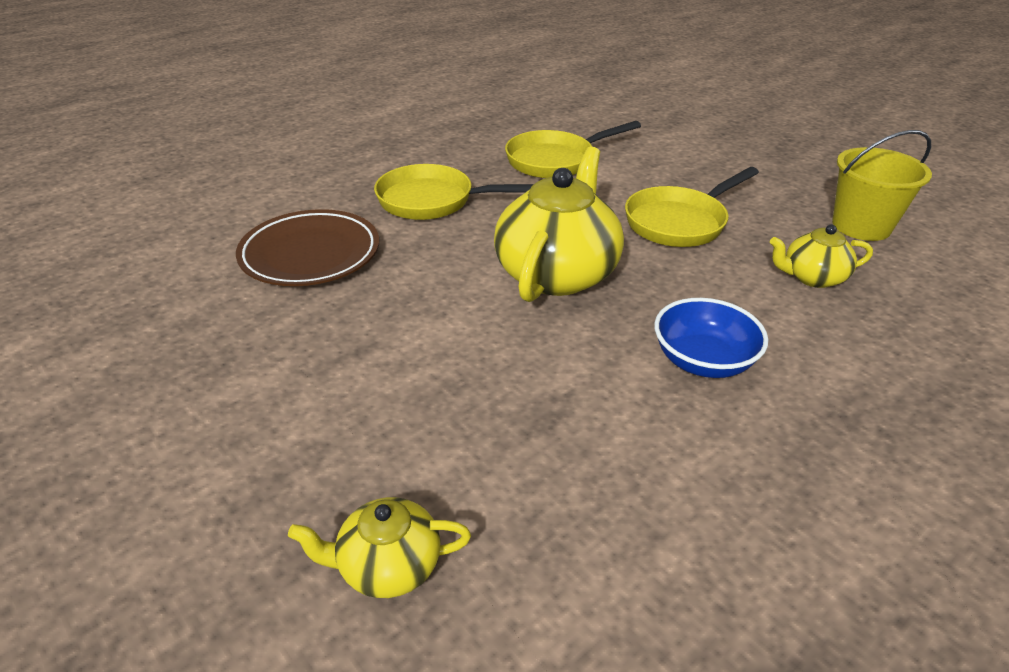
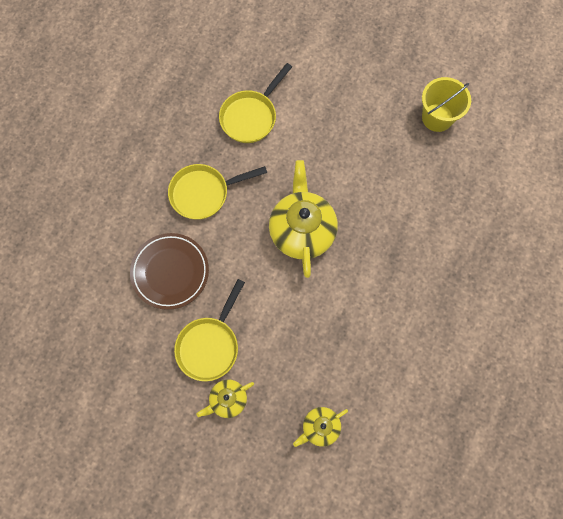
camera: 25 degrees left, 35 degrees up
(680, 222) = (345, 155): yellow pan -> yellow pan (210, 345)
(703, 361) = (391, 266): blue bowl -> none
(812, 277) = (422, 178): yellow teapot -> yellow teapot (227, 400)

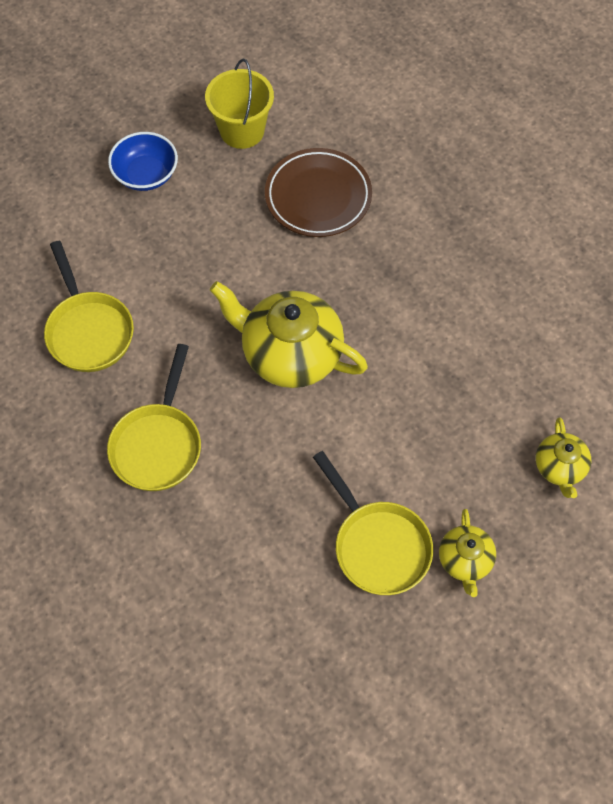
camera: 60 degrees left, 10 degrees down
(170, 272) = (244, 545): brown plate -> brown plate (318, 196)
(370, 84) = (146, 174): none -> blue bowl

